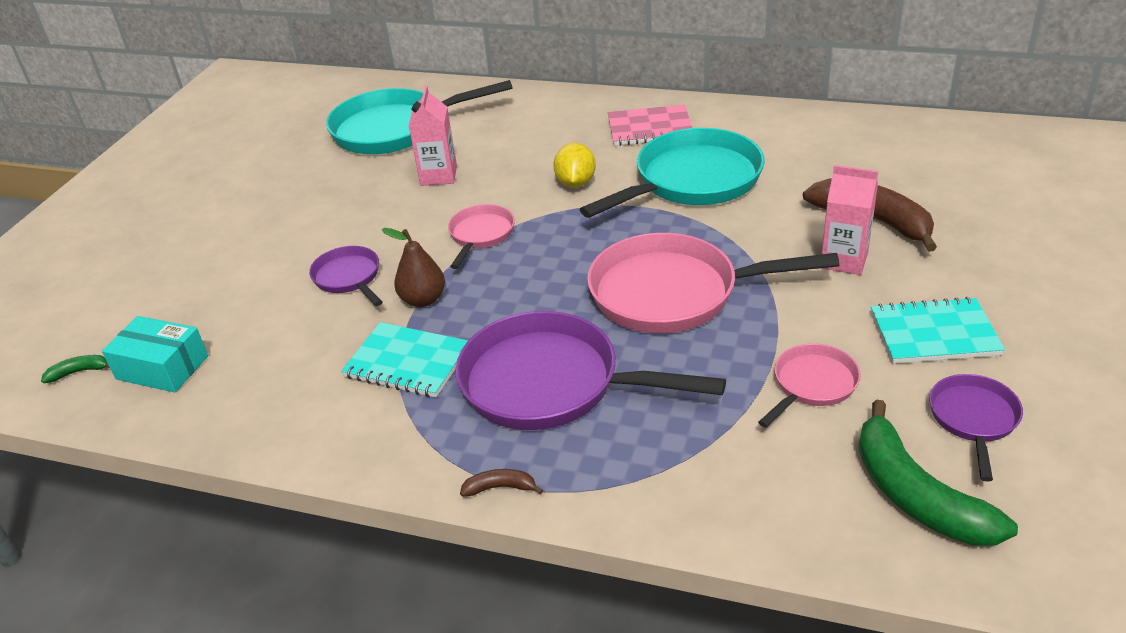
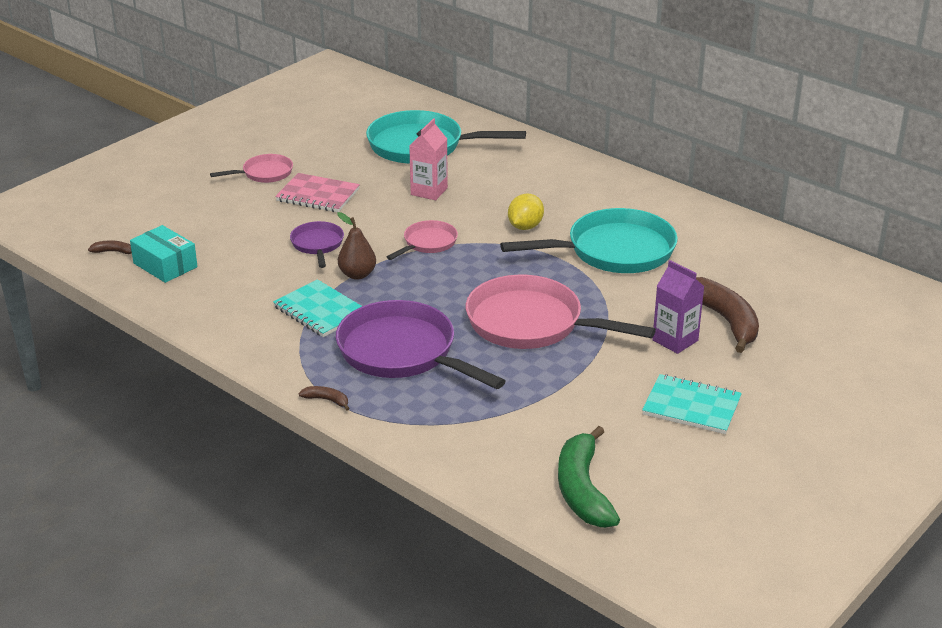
camera: 20 degrees right, 5 degrees down
(79, 372) = (114, 252): green banana -> brown banana
(650, 128) = (616, 202): pink notebook -> pink notebook (318, 195)
(812, 385) = (575, 409): pink pan -> pink pan (264, 173)
(844, 260) = (675, 340): pink carton -> purple carton
(973, 419) = (664, 463): purple pan -> none

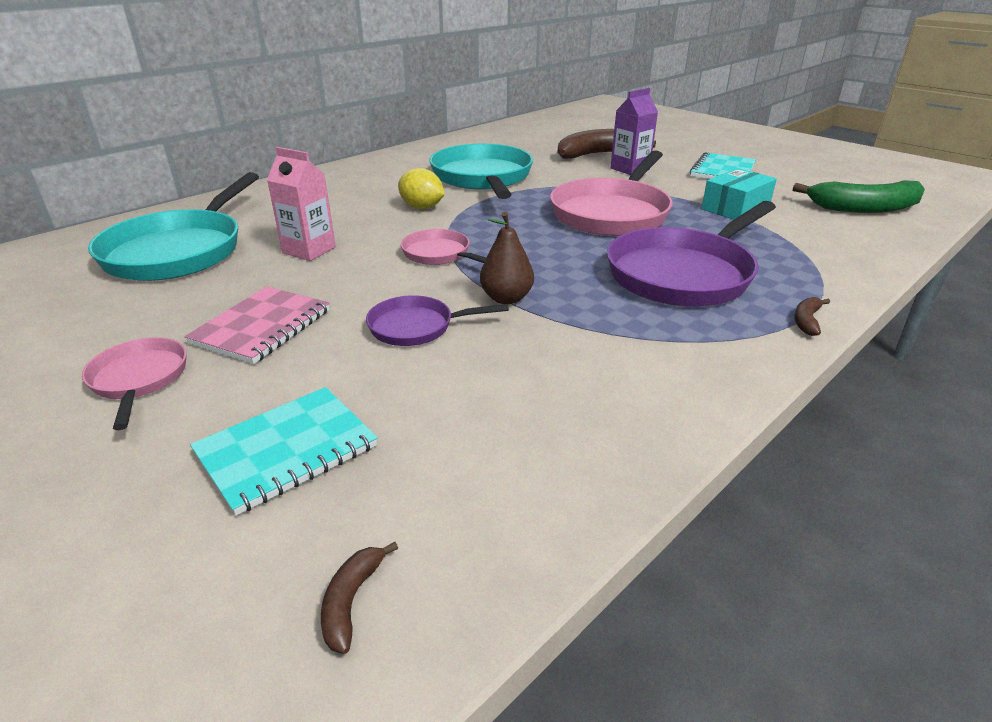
camera: 85 degrees left, 0 degrees up
(165, 265) = (438, 498): turquoise box -> turquoise box (735, 208)
(320, 311) = (598, 325): turquoise notebook -> turquoise notebook (286, 450)

